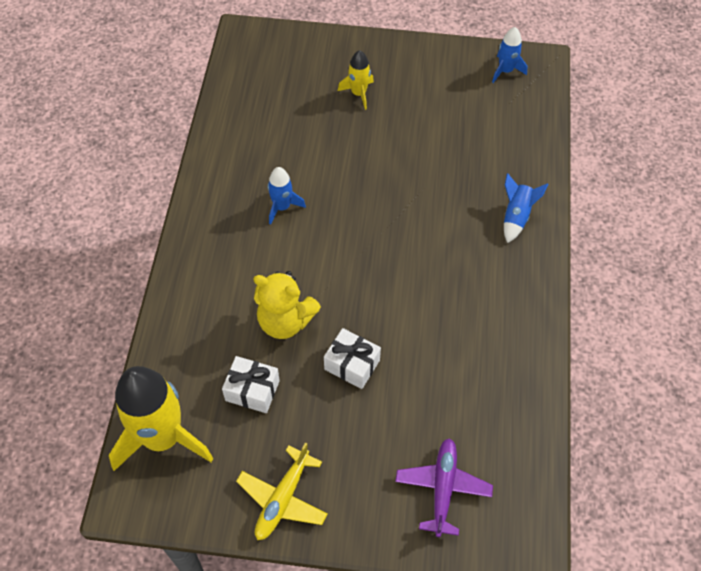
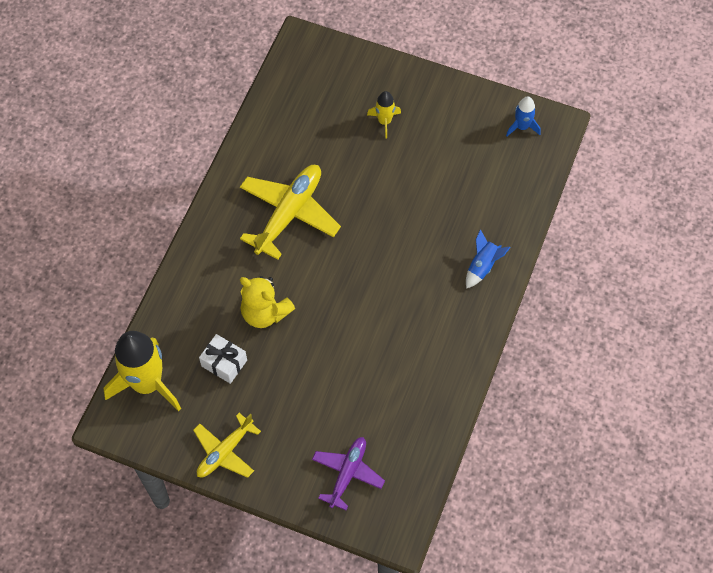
camera: 15 degrees right, 5 degrees up
(282, 207) = (289, 214): blue rocket -> yellow plane
(352, 365) = (307, 361): white gift -> none

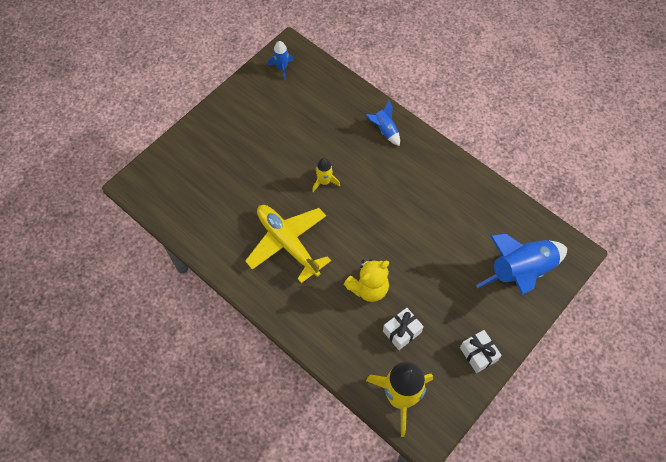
camera: 70 degrees left, 0 degrees up
(225, 451) = (478, 354): yellow plane -> white gift
(347, 473) = (521, 272): purple plane -> blue rocket
(384, 121) = (236, 151): yellow rocket -> yellow rocket (324, 182)

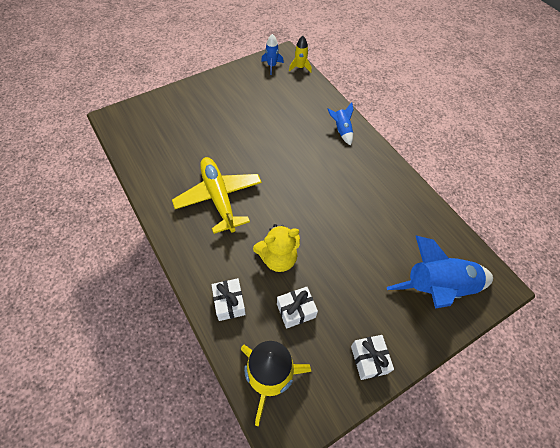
camera: 15 degrees right, 5 degrees down
(324, 182) = (272, 156): yellow rocket -> yellow rocket (300, 67)
(339, 343) = (229, 303): none -> white gift

